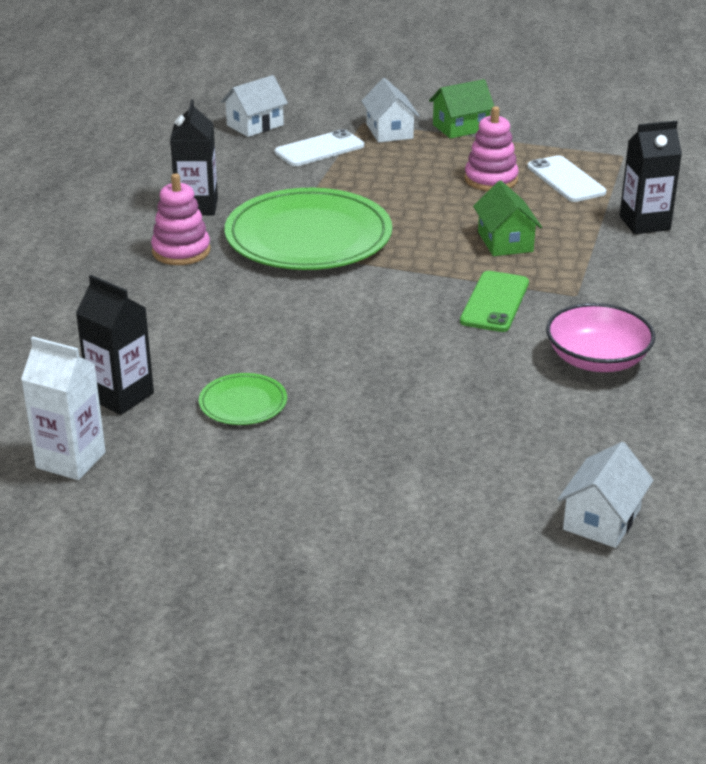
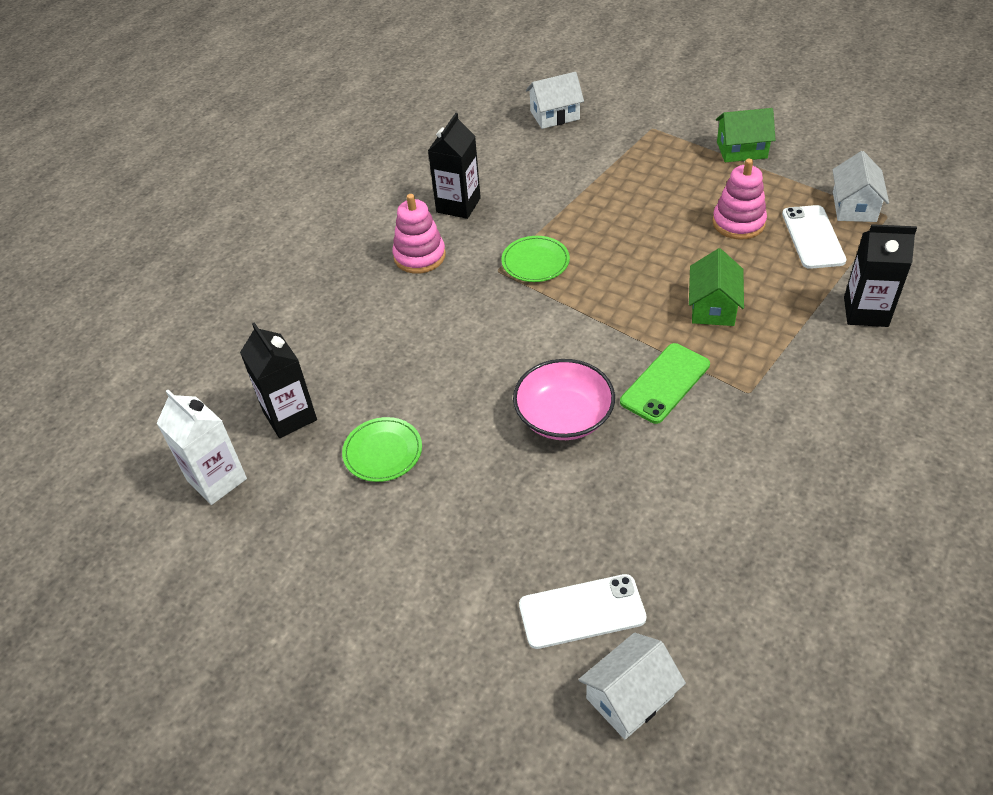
camera: 25 degrees right, 15 degrees up
(308, 236) = (535, 261): green plate -> green plate, size x0.44
(319, 149) = (597, 155): white phone -> white phone (582, 611)
(389, 131) = (672, 143): white house -> white house (854, 206)
(597, 359) = (728, 484): pink bowl -> pink bowl (564, 416)

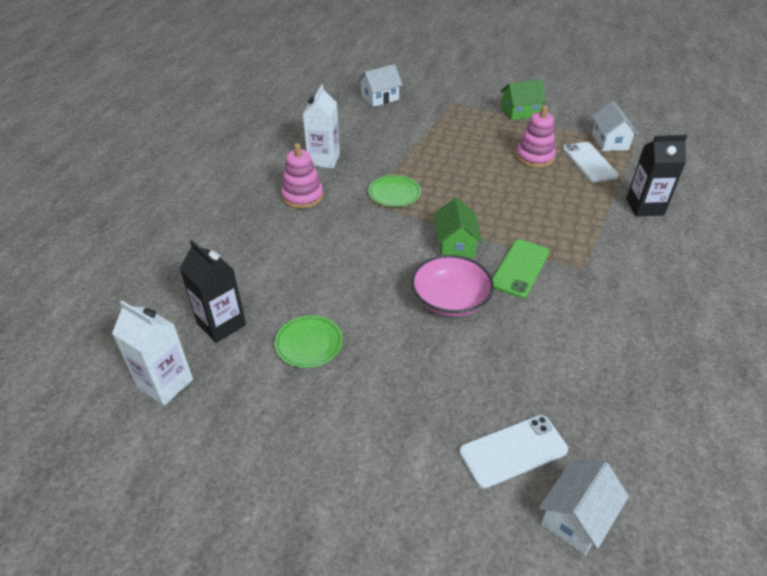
camera: 15 degrees left, 5 degrees down
(458, 205) = (324, 160): black carton -> white carton
(713, 307) = (536, 213): green house -> green house (455, 245)

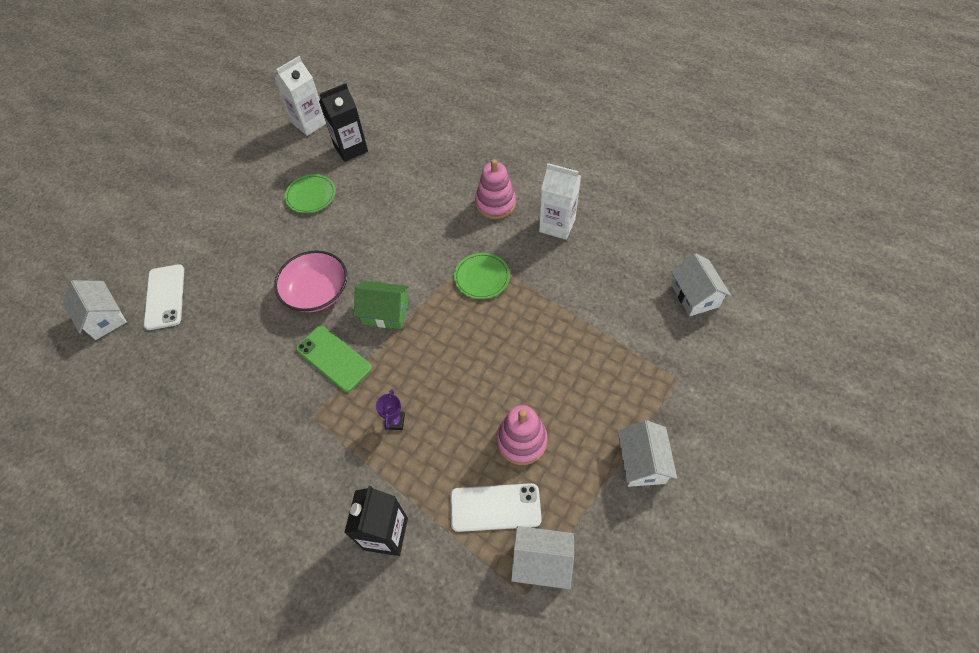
camera: 105 degrees right, 15 degrees up
(520, 112) = (642, 462): green house -> white house
(557, 218) = (395, 421): none -> purple trophy

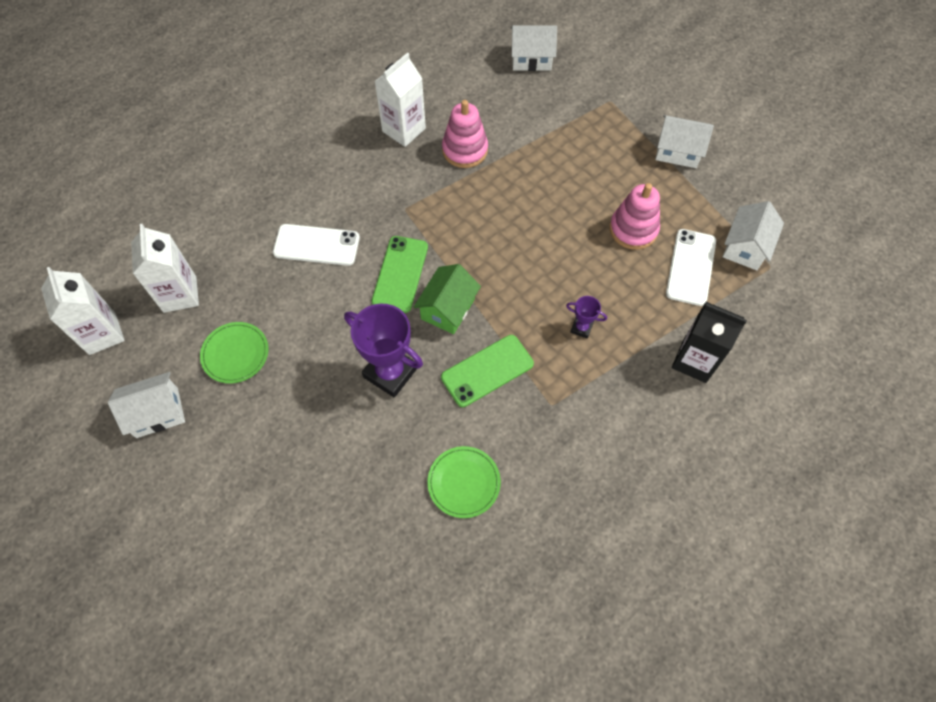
camera: 75 degrees left, 5 degrees up
(104, 318) = (319, 641): white house -> white house (157, 412)
(165, 297) = (319, 554): white phone -> white phone (316, 245)
(317, 292) = (390, 372): pink bowl -> purple trophy
(351, 149) = (180, 294): black carton -> white carton
(408, 270) = (400, 274): none -> green phone
(482, 277) = (440, 211): green plate -> green plate (464, 482)
(495, 203) = (348, 172): pink stacking toy -> pink stacking toy (465, 150)

